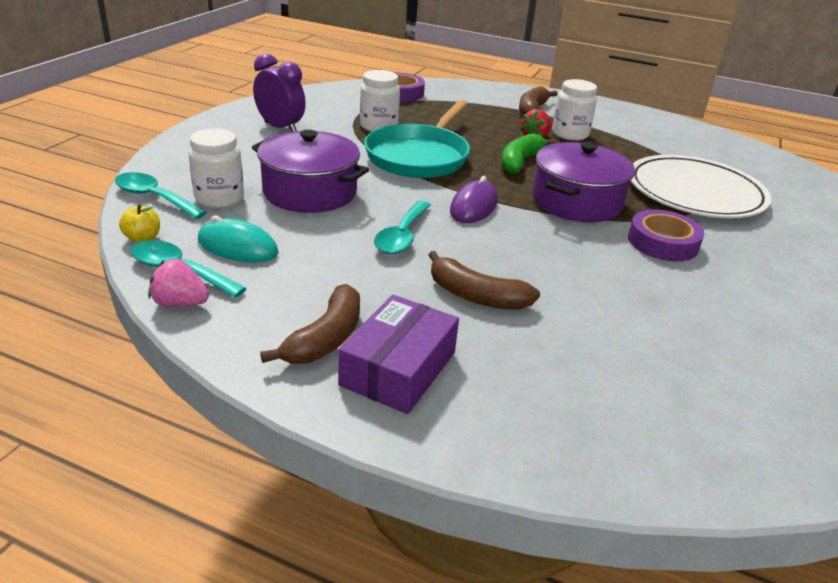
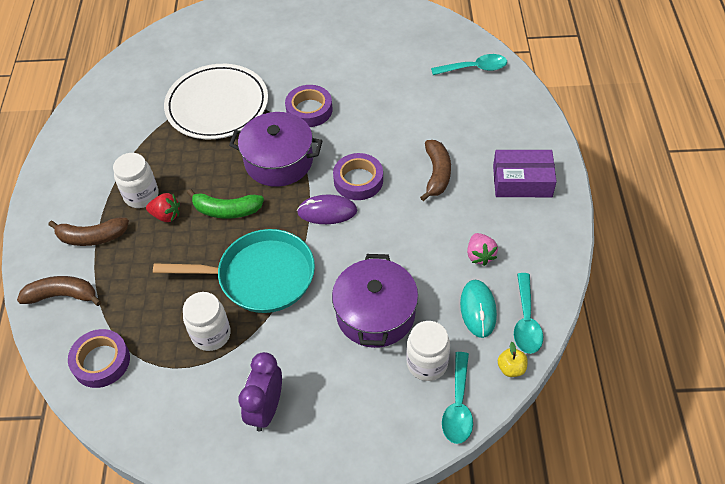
camera: 110 degrees left, 20 degrees up
(180, 303) = (552, 298): pink strawberry -> pink strawberry (480, 255)
(326, 338) = (524, 218): brown banana -> brown banana (62, 295)
(402, 236) = (397, 232): turquoise spoon -> turquoise spoon (474, 68)
(508, 238) = (358, 180): none -> purple tape

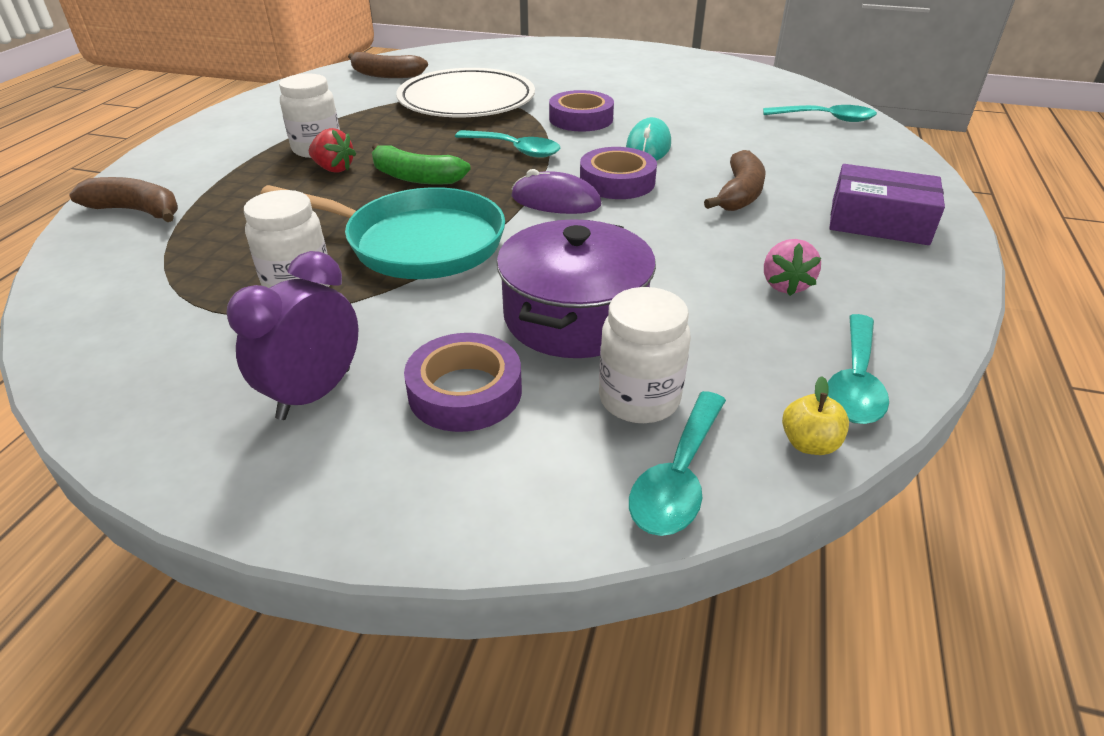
camera: 15 degrees right, 15 degrees down
(92, 237) = (225, 170): brown banana -> brown banana (386, 75)
(101, 361) = (119, 282): purple tape -> purple tape (465, 391)
(278, 161) = (515, 150): purple pot -> turquoise spoon
(478, 309) = (762, 348): turquoise mouse -> turquoise mouse (648, 146)

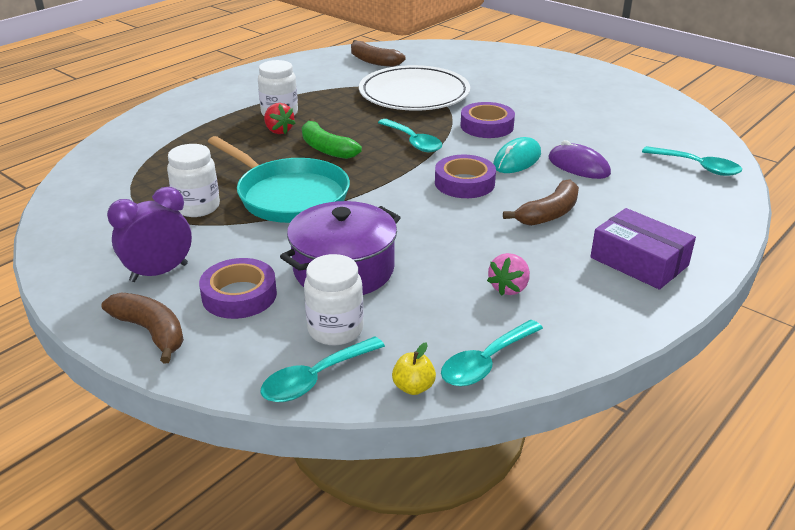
camera: 25 degrees right, 5 degrees down
(137, 211) = (143, 135): brown banana -> brown banana (151, 331)
(555, 201) = (406, 187): purple mouse -> purple mouse (578, 166)

